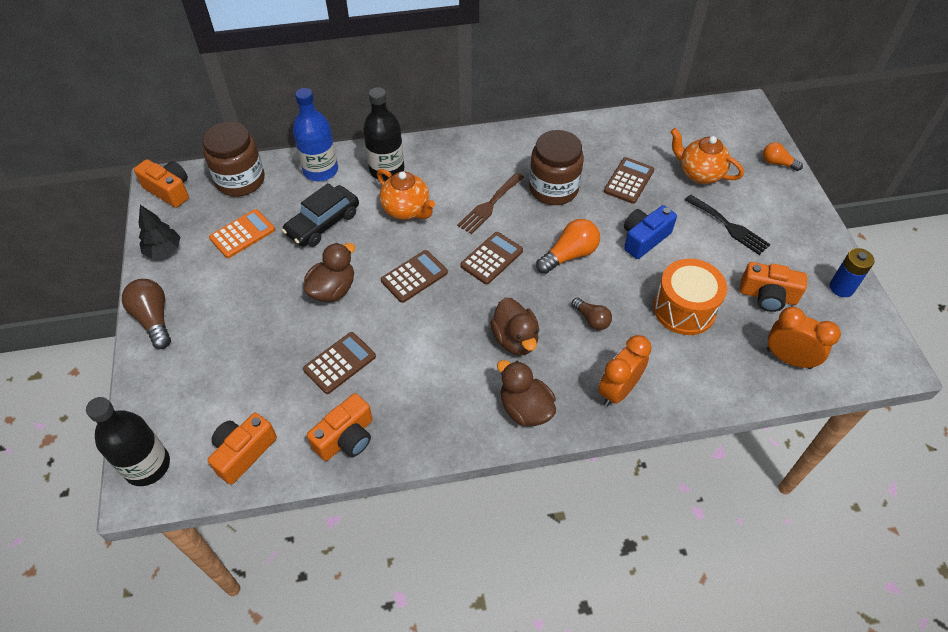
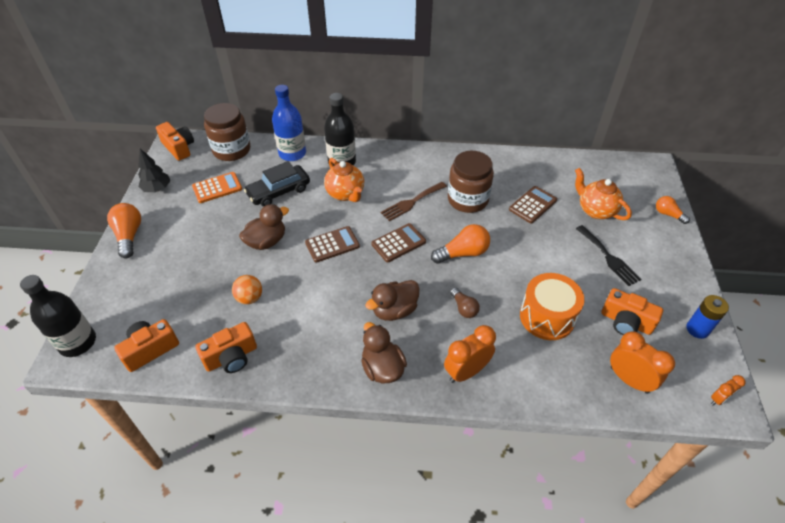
camera: 15 degrees right, 5 degrees down
(154, 319) = (129, 236): brown light bulb -> orange light bulb
(340, 363) = (249, 298): brown calculator -> orange ball
(515, 339) = (394, 310): brown duck -> brown duck turned 60 degrees clockwise
(644, 239) = (530, 253): blue camera -> none
(881, 358) = (719, 399): none -> orange clock

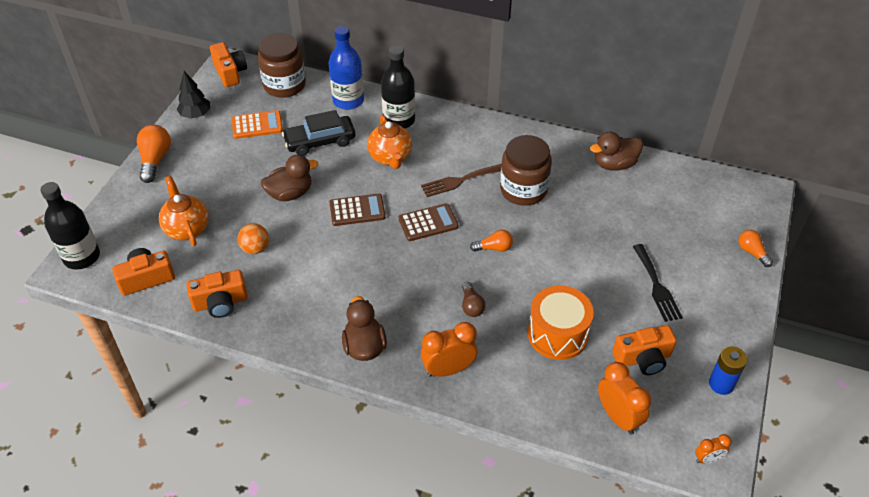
camera: 15 degrees right, 0 degrees up
(394, 310) = (397, 292): brown duck -> brown duck (614, 164)
(463, 253) = (494, 248): orange light bulb -> orange light bulb, size x0.62
(532, 205) = (595, 210): brown calculator -> none
(595, 210) = (666, 231): orange teapot -> orange teapot (187, 229)
(626, 322) = (643, 358): orange camera -> orange camera turned 60 degrees counterclockwise

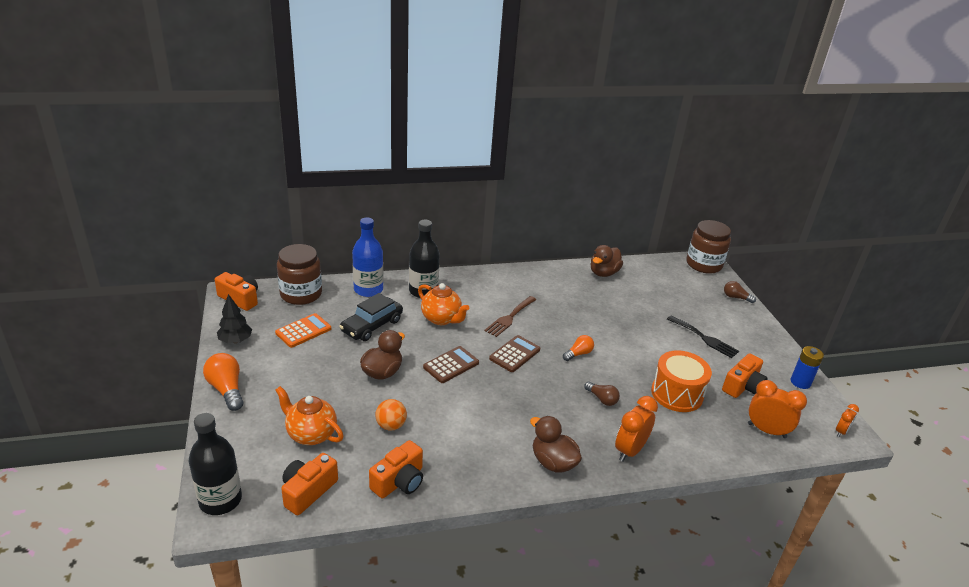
camera: 35 degrees left, 15 degrees down
(523, 190) = (560, 308): brown jar -> brown jar (703, 264)
(752, 252) = (736, 297): orange light bulb -> brown light bulb

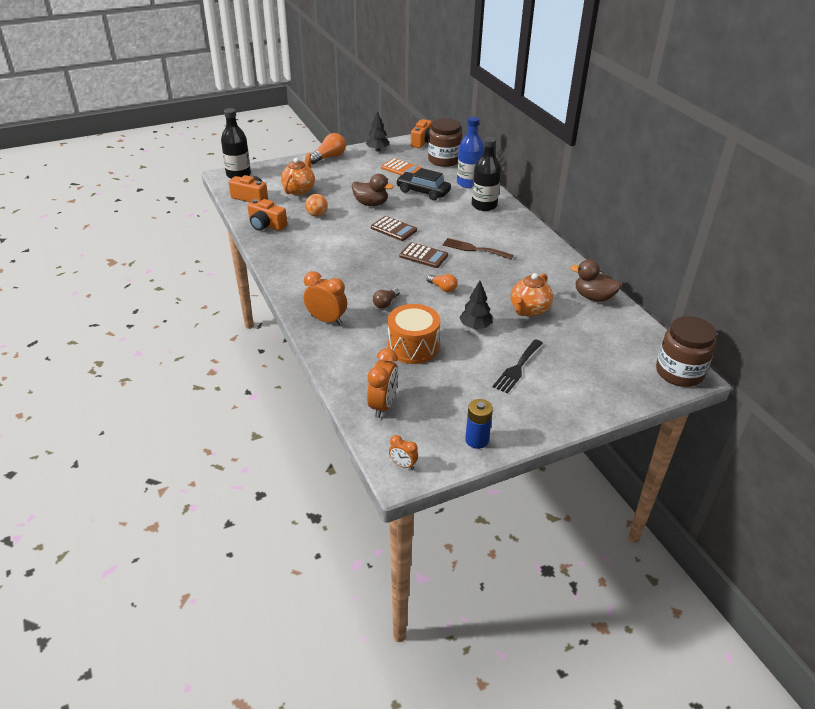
camera: 80 degrees right, 5 degrees up
(441, 319) = (451, 218): orange teapot -> orange teapot (529, 310)
(553, 462) = (301, 283): brown duck -> none
(644, 347) = (475, 326): none -> black tree
(736, 297) = (621, 397): brown light bulb -> none
(742, 386) = (446, 393): orange camera -> none

